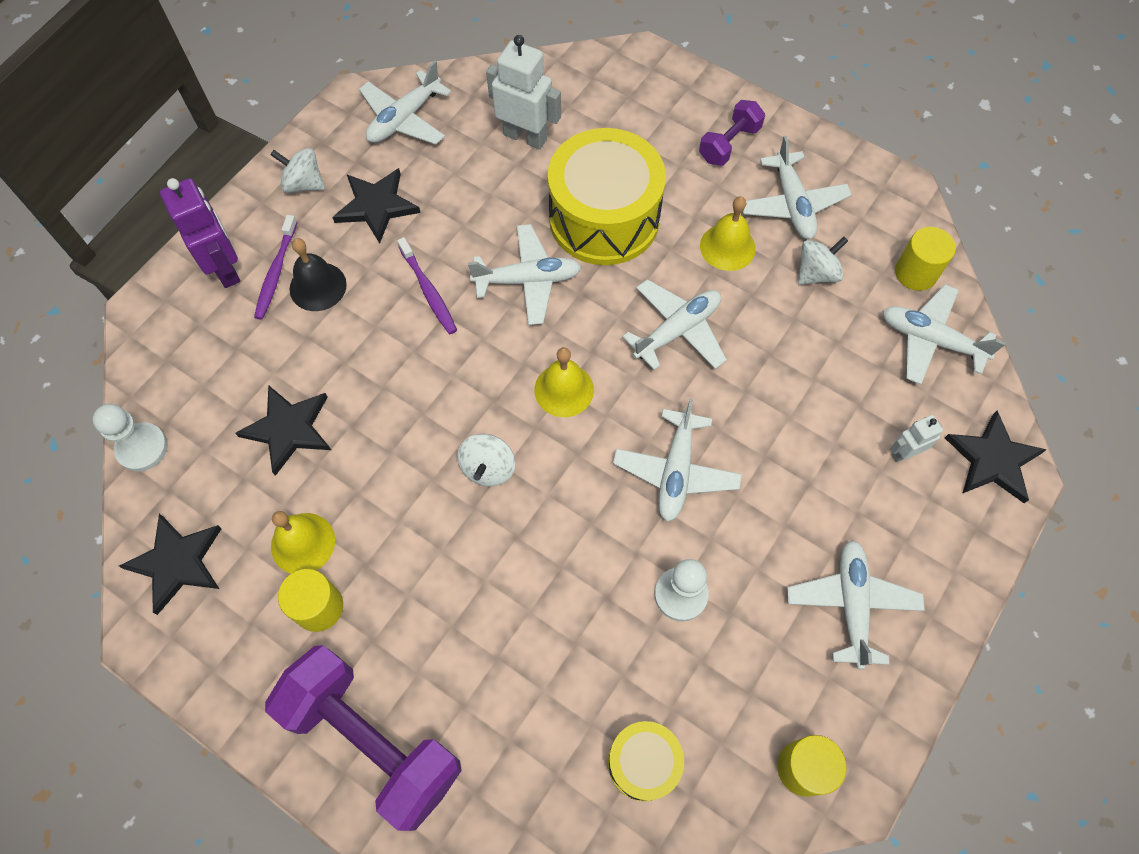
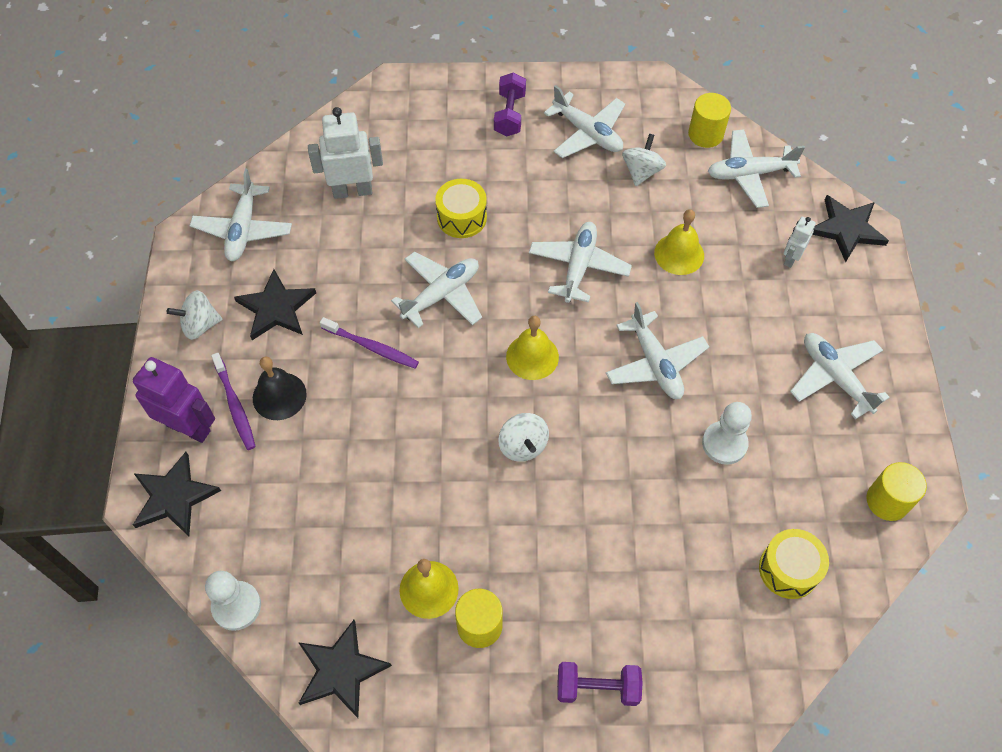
camera: 35 degrees left, 5 degrees down
(289, 429) = (347, 515): black star -> black star (174, 497)
(373, 740) = (597, 688): purple dumbbell -> purple dumbbell, size x0.50
(604, 218) = (461, 217): yellow drum -> yellow drum, size x0.51
(727, 247) = (566, 188): yellow bell -> yellow bell (679, 254)

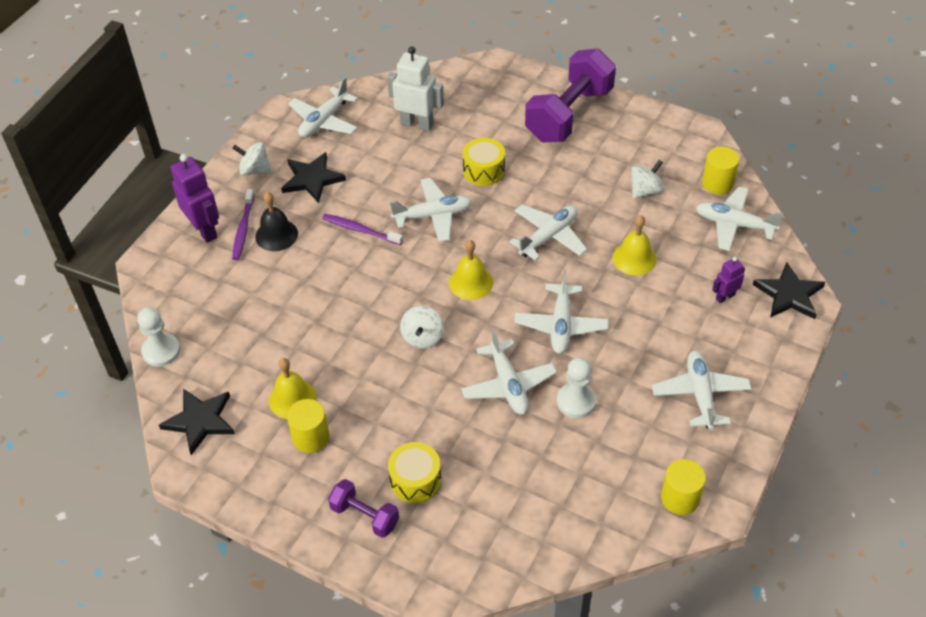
camera: 30 degrees right, 10 degrees down
(174, 497) = (167, 268): black star -> none
(372, 347) = (360, 230): purple toothbrush -> purple toothbrush turned 150 degrees clockwise
(510, 114) = (569, 114): purple dumbbell -> purple dumbbell, size x2.01
(587, 133) = (621, 148): white plane -> white plane (508, 384)
(788, 569) = (564, 508): yellow drum -> yellow drum (415, 480)
(790, 258) = (725, 297): white robot -> purple robot

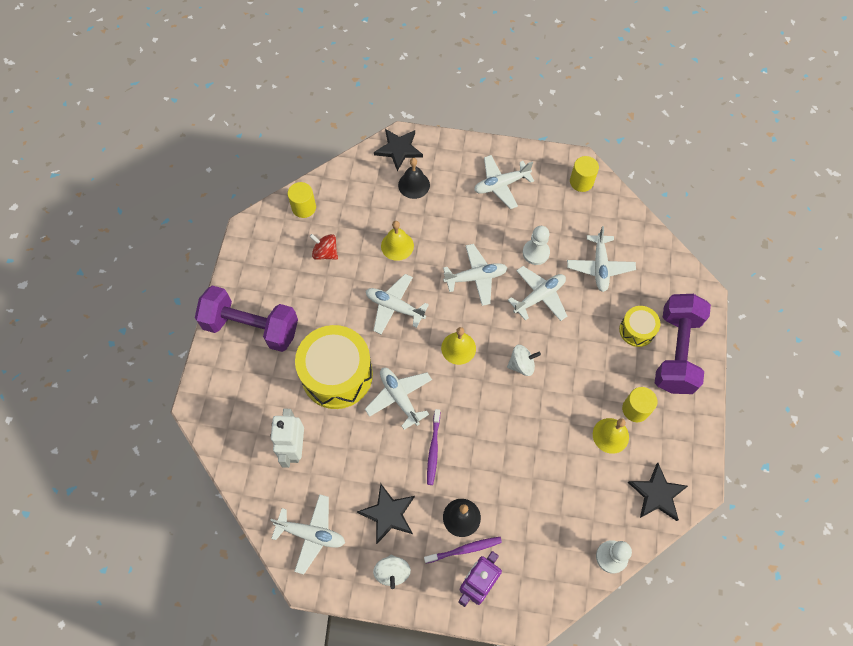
camera: 110 degrees left, 15 degrees up
(365, 516) = (676, 352): purple dumbbell -> purple dumbbell, size x2.01
(484, 170) = (337, 374): yellow drum -> yellow drum, size x1.98
(645, 190) = (325, 253): white spinning top -> red spinning top
(725, 297) = (414, 185): purple robot -> black bell
(734, 224) = (343, 190): white plane -> white plane (599, 267)

